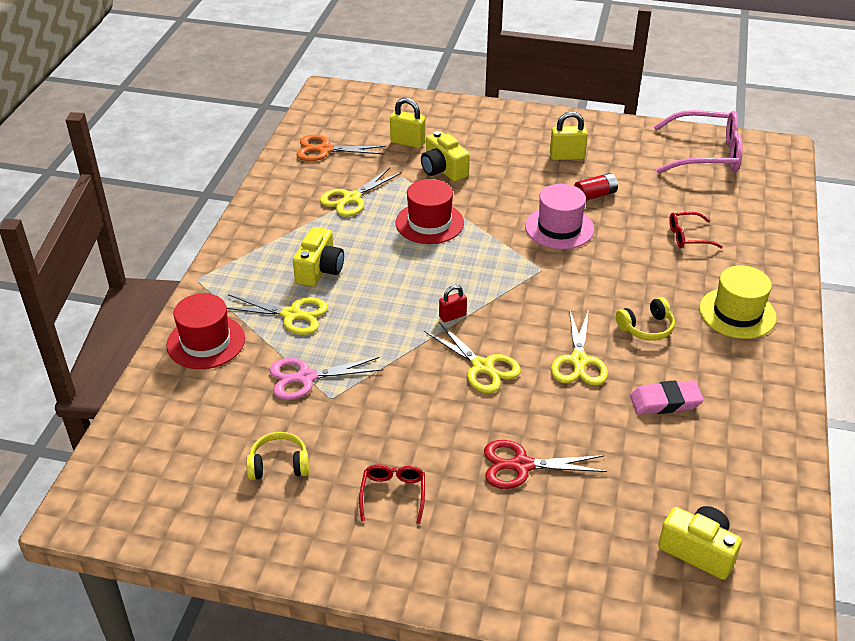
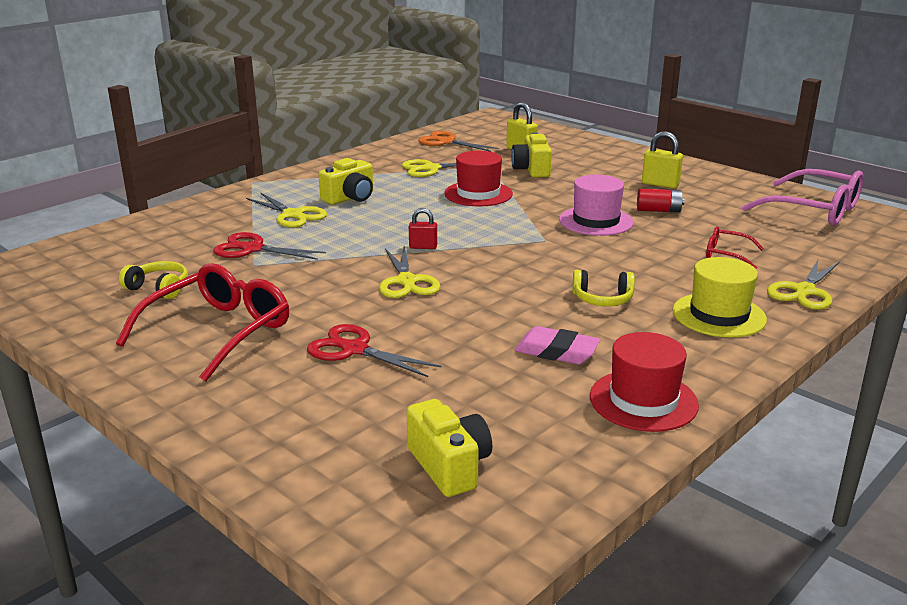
camera: 30 degrees right, 15 degrees down
(206, 342) = (209, 213): red hat -> red hat (643, 400)
(306, 377) = (252, 249): pink scissors -> red scissors
(393, 494) = (218, 332): red glasses -> red glasses, size x2.00
(578, 361) = (503, 302): yellow scissors -> yellow scissors (804, 291)

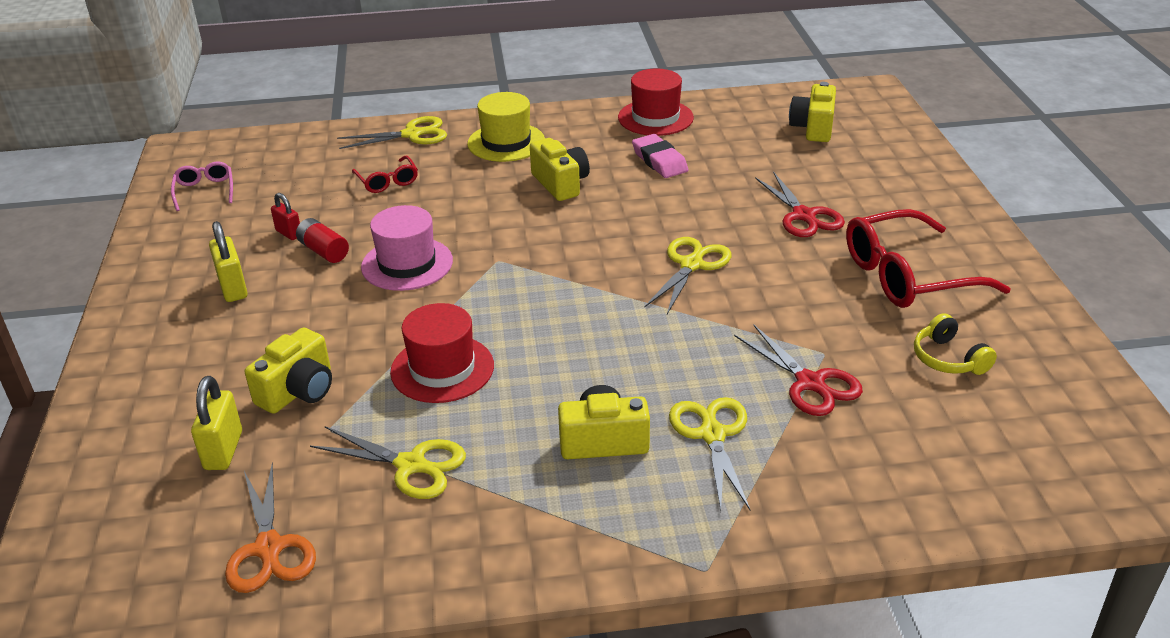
camera: 140 degrees left, 10 degrees up
(423, 247) = (623, 303): red padlock -> red padlock (289, 233)
(602, 299) = (560, 184): yellow headphones -> yellow camera
(814, 210) = (205, 191): pink glasses -> pink glasses, size x0.50

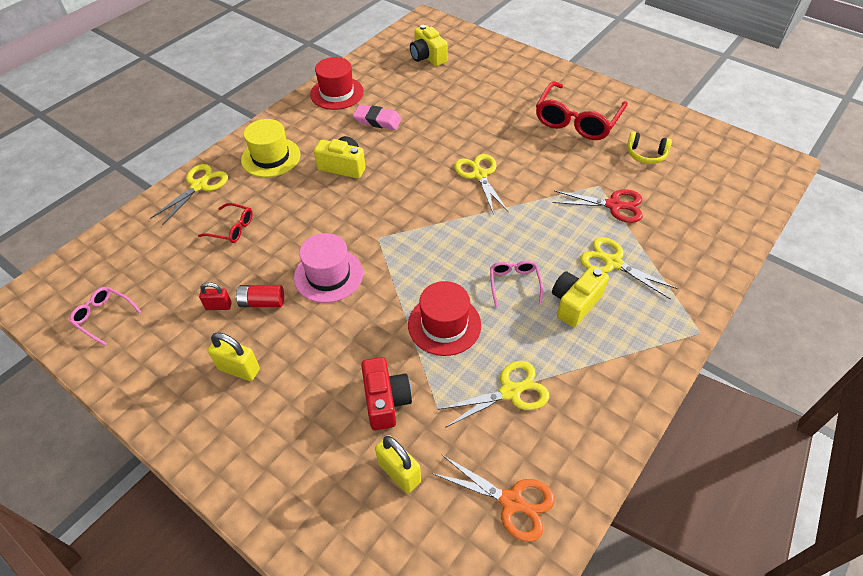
camera: 45 degrees left, 15 degrees up
(298, 391) = (385, 401): yellow camera -> red camera
(566, 381) = (514, 284): none -> pink glasses
(803, 216) = (491, 113): red scissors -> none

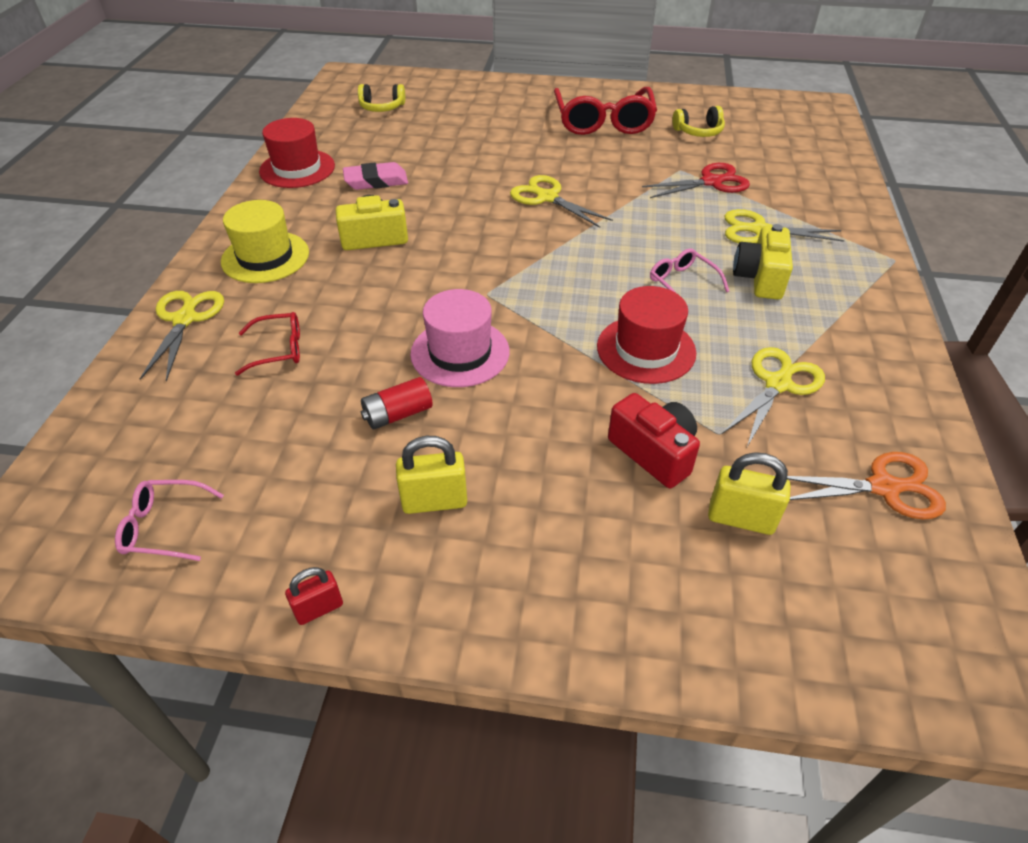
camera: 30 degrees left, 5 degrees down
(219, 306) = (339, 442): red padlock -> red padlock (319, 608)
(427, 57) = (382, 107): yellow camera -> yellow headphones

